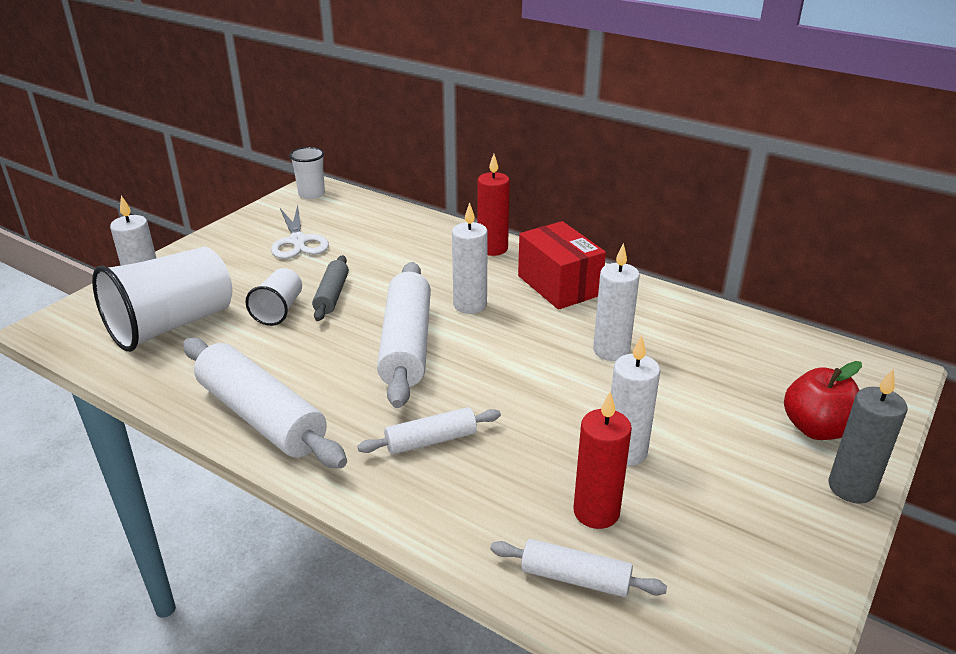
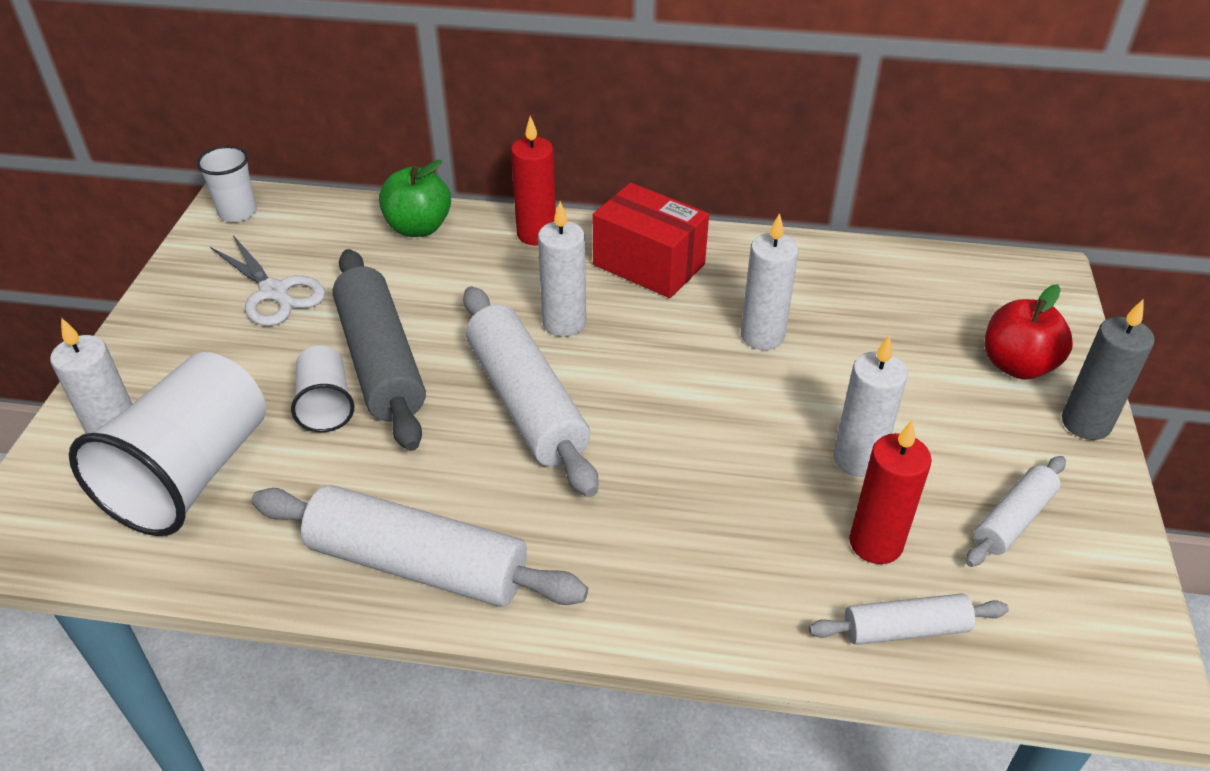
camera: 25 degrees left, 10 degrees up
(332, 295) = (381, 361): grey rolling pin -> grey rolling pin, size x1.87
(416, 227) = (418, 228): none -> green apple
(431, 440) = (645, 522): white rolling pin -> white rolling pin (1013, 519)

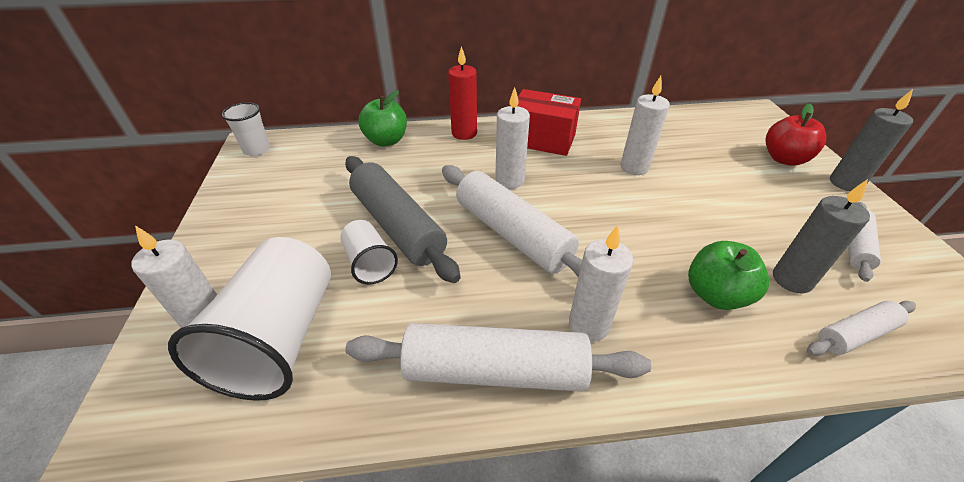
camera: 15 degrees left, 0 degrees up
(274, 293) = (302, 194): white scissors -> none
(752, 539) = (715, 294): none -> green apple
(858, 459) = (741, 228): white candle -> white candle (588, 325)
(875, 543) = (792, 279): red candle -> grey candle

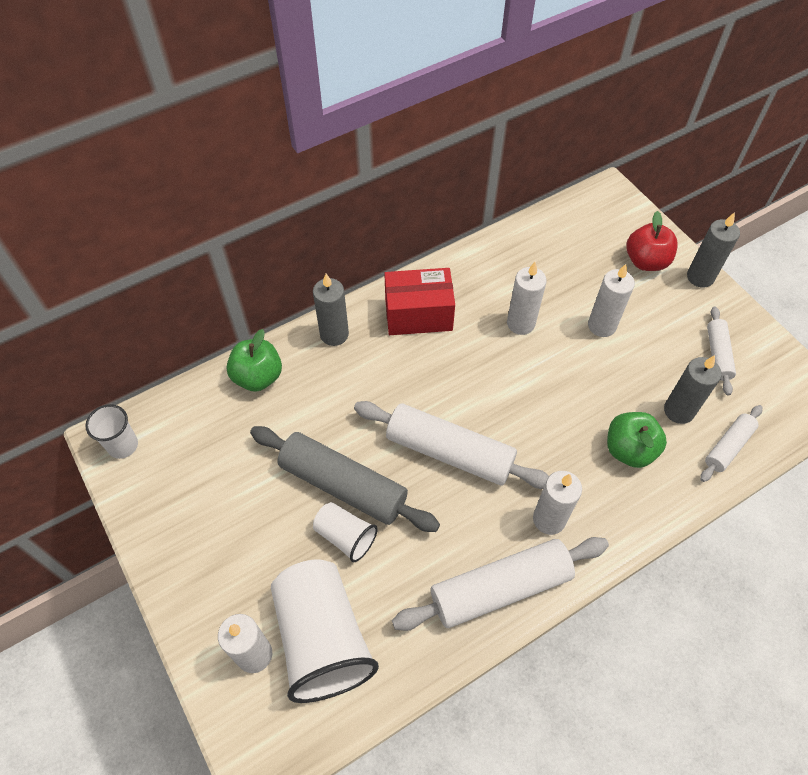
camera: 25 degrees left, 15 degrees up
(464, 133) = (334, 334): red candle -> grey candle
(509, 180) = (415, 386): white candle -> white candle (601, 326)

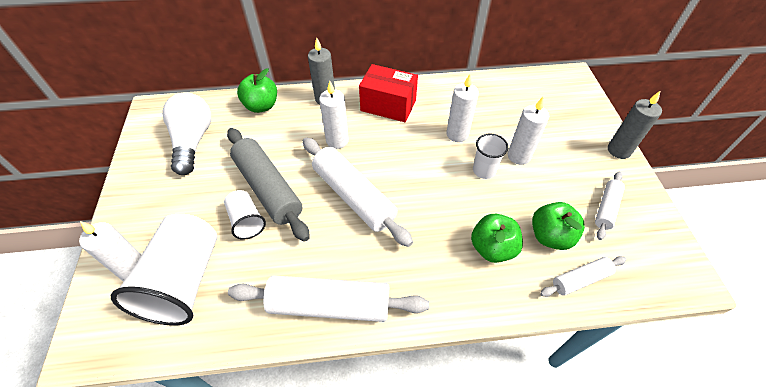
camera: 25 degrees right, 5 degrees down
(123, 445) = (157, 115): white cup -> white cup (484, 170)
(202, 462) = (193, 141): none -> white light bulb
(549, 519) = (398, 271): white candle -> white candle (337, 141)
(646, 261) = (578, 126): red apple -> none
(678, 411) = (550, 236): grey candle -> green apple

